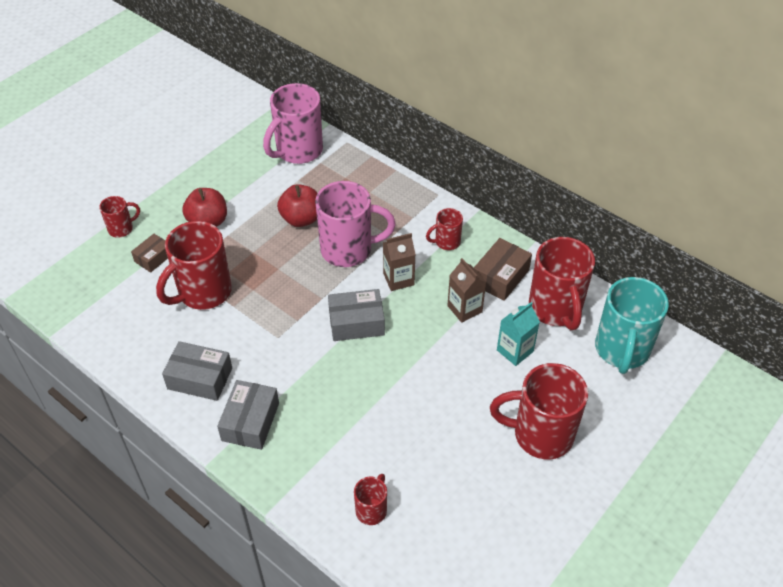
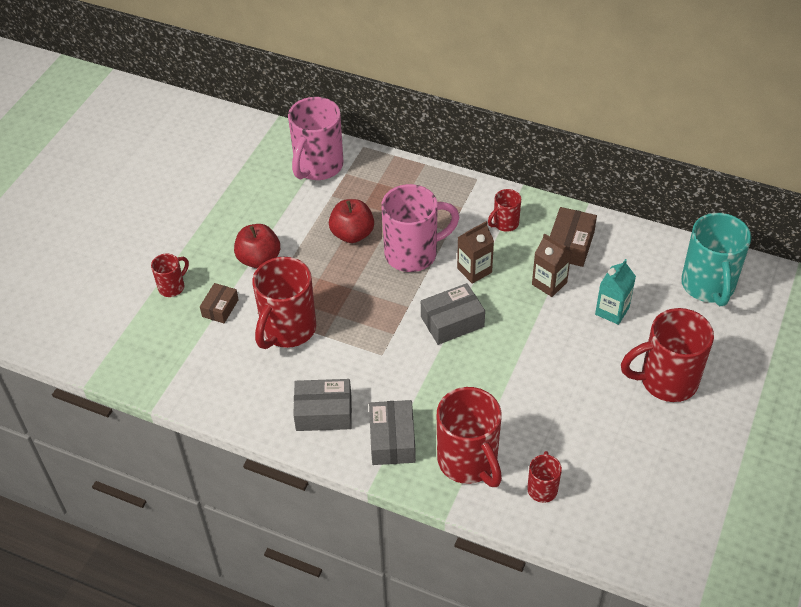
camera: 15 degrees left, 0 degrees up
(555, 309) = (633, 263): red mug -> red mug (468, 462)

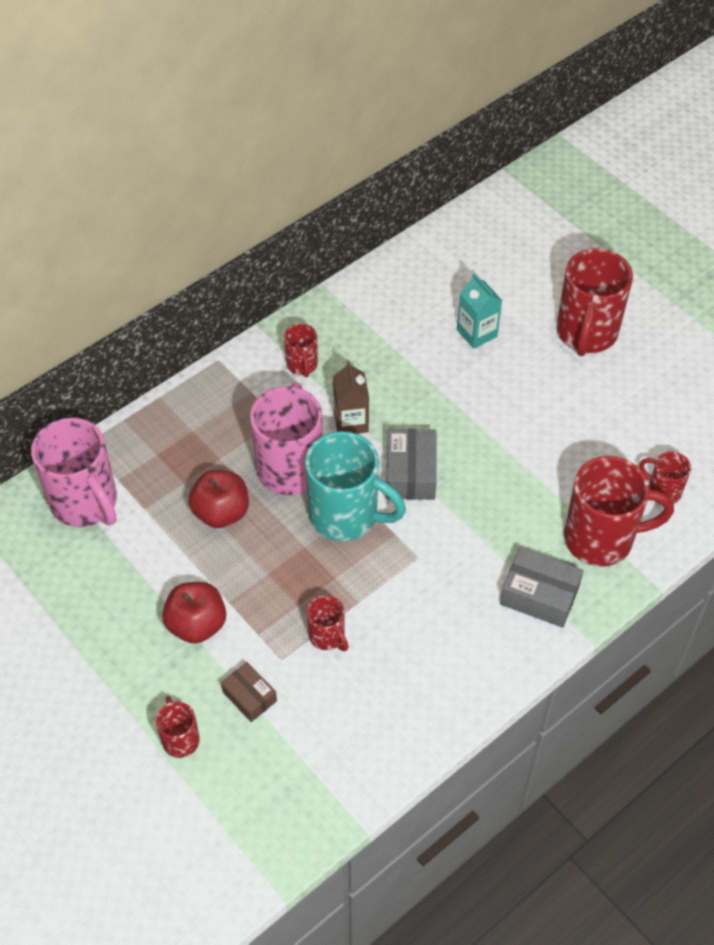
camera: 65 degrees left, 5 degrees up
(287, 330) = (327, 636): red mug -> red mug, size x0.50
(323, 412) = (468, 646): grey box -> none
(549, 283) = (410, 366): brown carton -> none
(570, 245) = (369, 325): brown box -> none
(708, 286) = (490, 246): turquoise mug -> turquoise mug (346, 516)

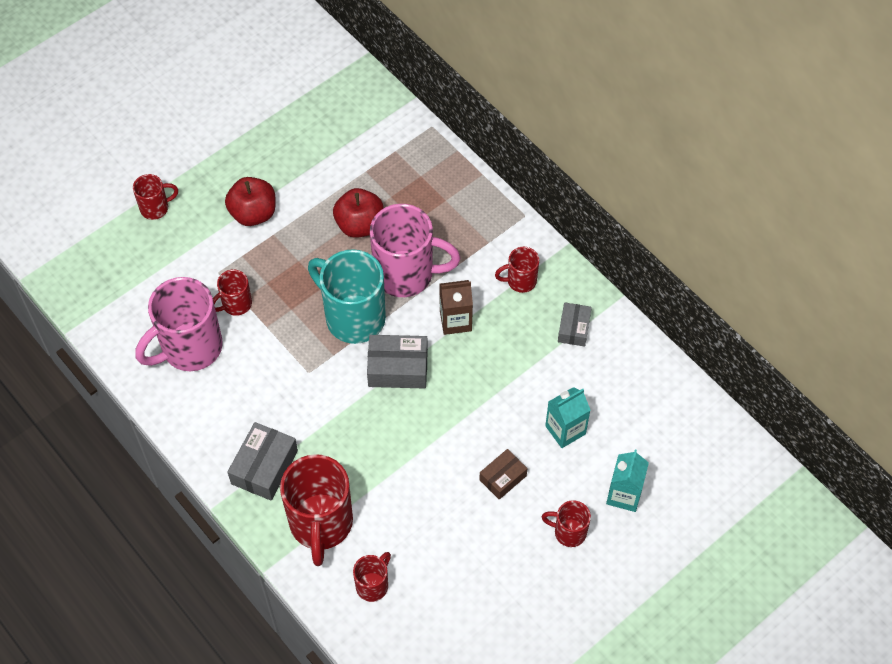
camera: 90 degrees right, 5 degrees up
(85, 503) = (372, 131): pink mug -> pink mug (190, 348)
(249, 696) = (187, 252): brown box -> brown box (503, 478)
(346, 516) = (353, 317): turquoise mug -> turquoise mug turned 105 degrees clockwise
(360, 323) = (573, 329): none -> grey box
(543, 291) = (624, 495): none -> turquoise carton
(586, 334) = (568, 532): red mug -> red mug, size x0.50

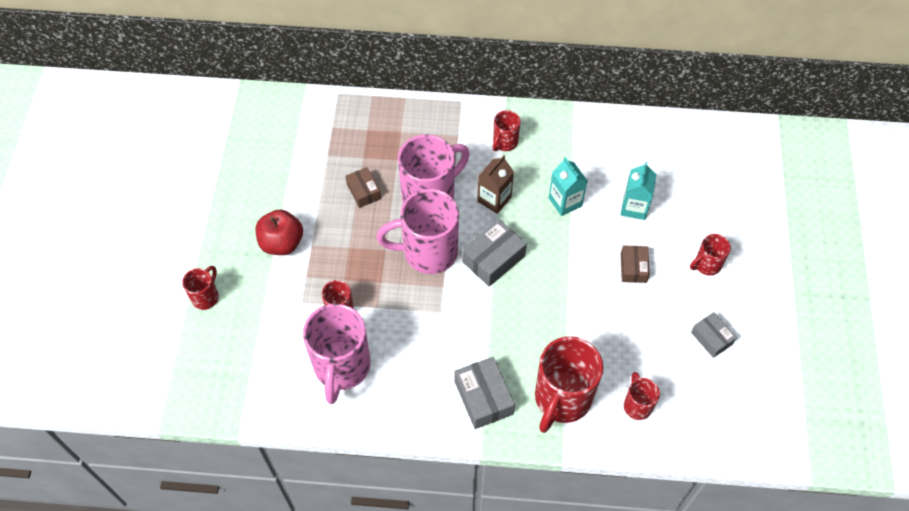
camera: 45 degrees left, 0 degrees up
(321, 524) = (561, 399): red mug -> red mug turned 75 degrees clockwise
(353, 317) = (428, 252): turquoise mug -> pink mug
(359, 225) = (363, 191): red apple -> brown box
(573, 329) = (569, 144): grey box -> grey box (711, 338)
(624, 495) = (709, 215): turquoise carton -> turquoise carton (565, 202)

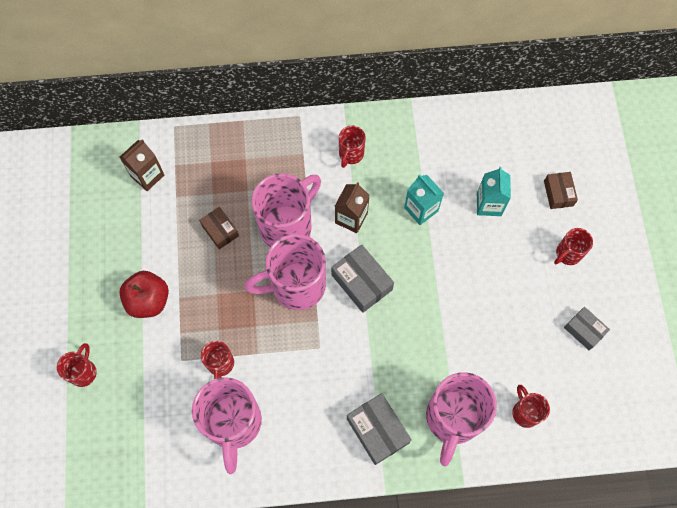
camera: 10 degrees left, 10 degrees up
(304, 133) = (147, 176): none -> brown carton
(493, 259) = (361, 282): grey box -> grey box turned 75 degrees counterclockwise
(561, 399) = (452, 418): red mug -> pink mug
(633, 268) = (498, 269): brown box -> brown box (558, 193)

